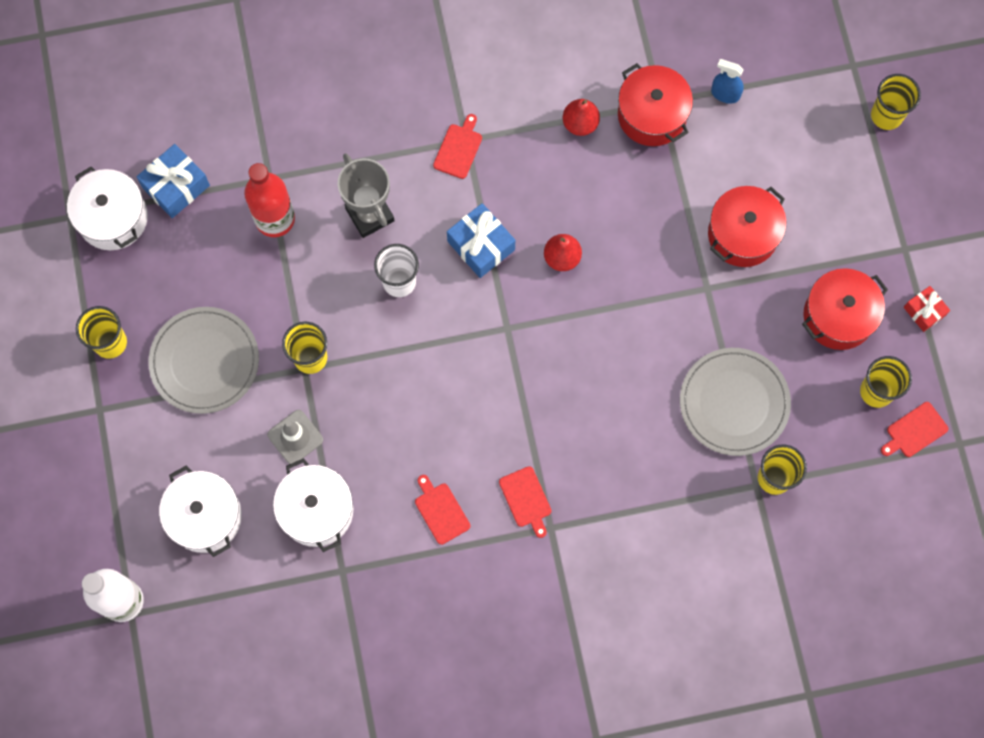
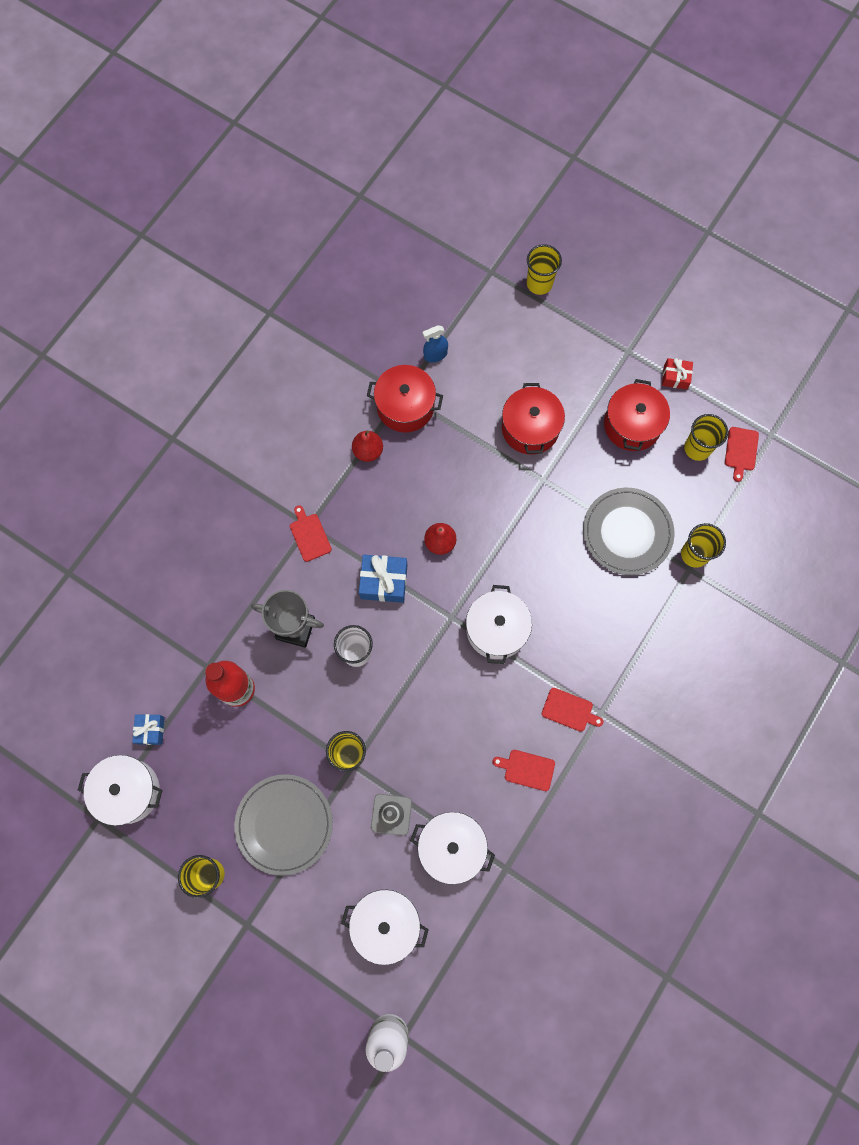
camera: 45 degrees left, 0 degrees up
(176, 186) = (150, 730): blue gift -> blue gift, size x0.62
(534, 375) = (496, 629): none -> white pot

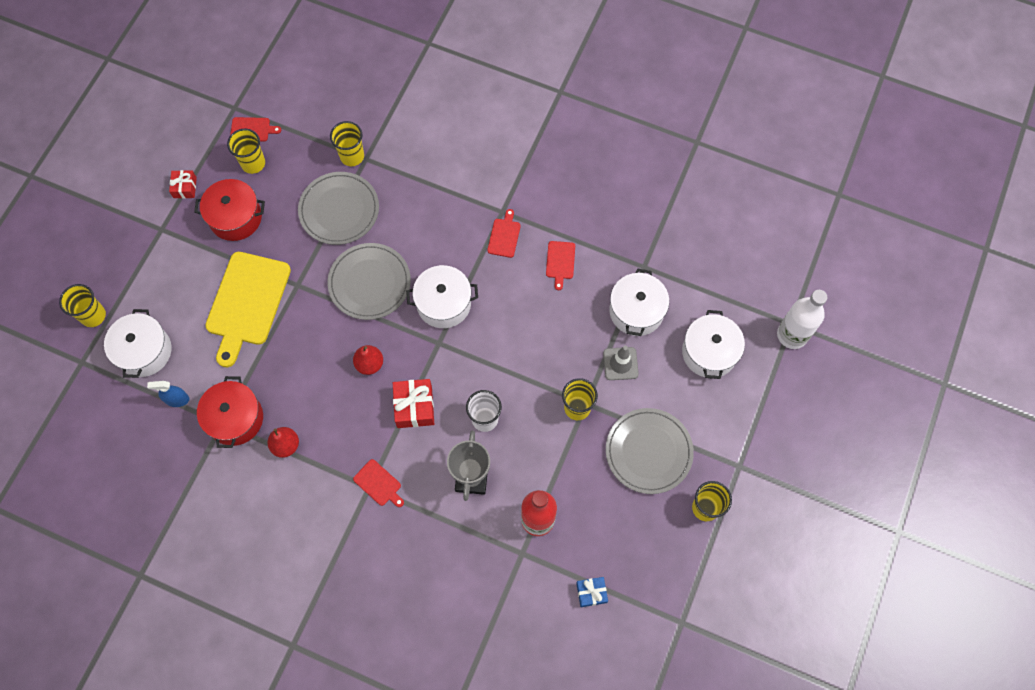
camera: 100 degrees left, 5 degrees down
(128, 791) = (651, 600): white pot -> white pot (144, 351)
(309, 535) = (379, 484): red cutting board -> red cutting board turned 105 degrees counterclockwise
(384, 582) = (414, 407): blue gift -> red gift
(435, 355) = (177, 400): blue spray bottle -> blue spray bottle turned 120 degrees clockwise
(530, 428) = (247, 303): red pot -> yellow cutting board
(533, 554) = (369, 283): none -> grey plate

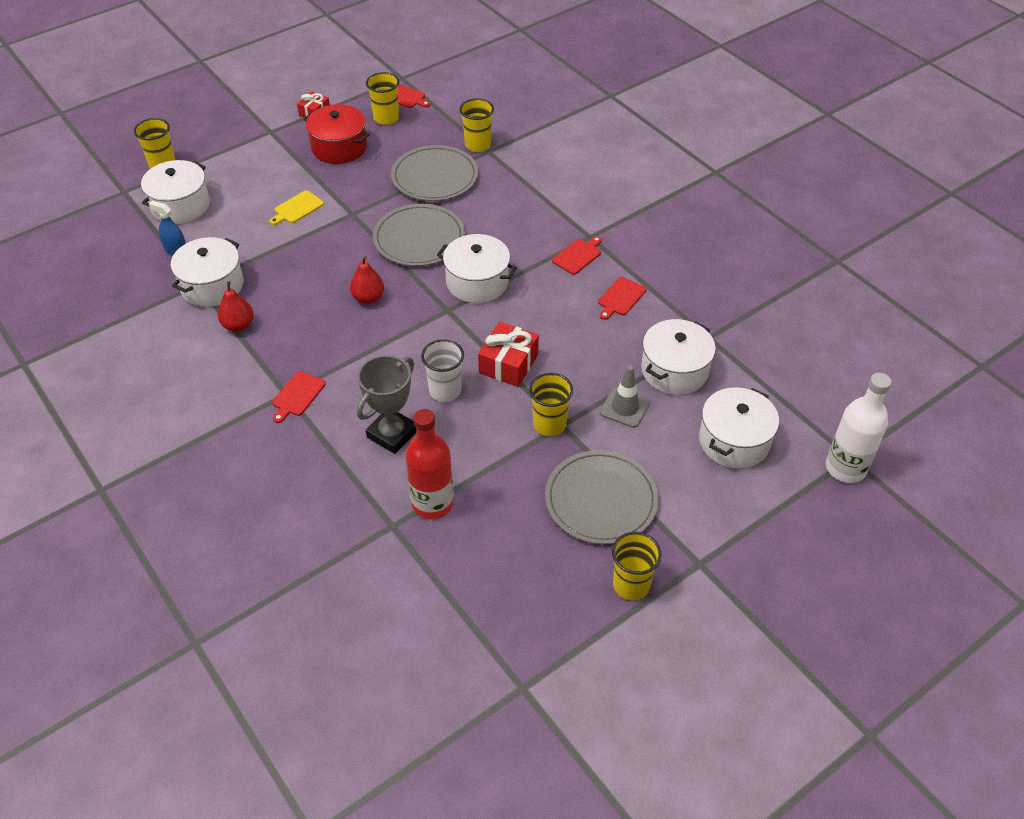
camera: 30 degrees right, 20 degrees down
(235, 418) = (212, 285): red pot -> white pot
(247, 303) = (297, 208): yellow cutting board -> yellow cutting board, size x0.44
(379, 484) = (297, 395): red cutting board -> red cutting board turned 45 degrees clockwise
(414, 407) = (383, 350): red gift -> red gift (508, 364)
(591, 593) = (439, 602): blue gift -> none

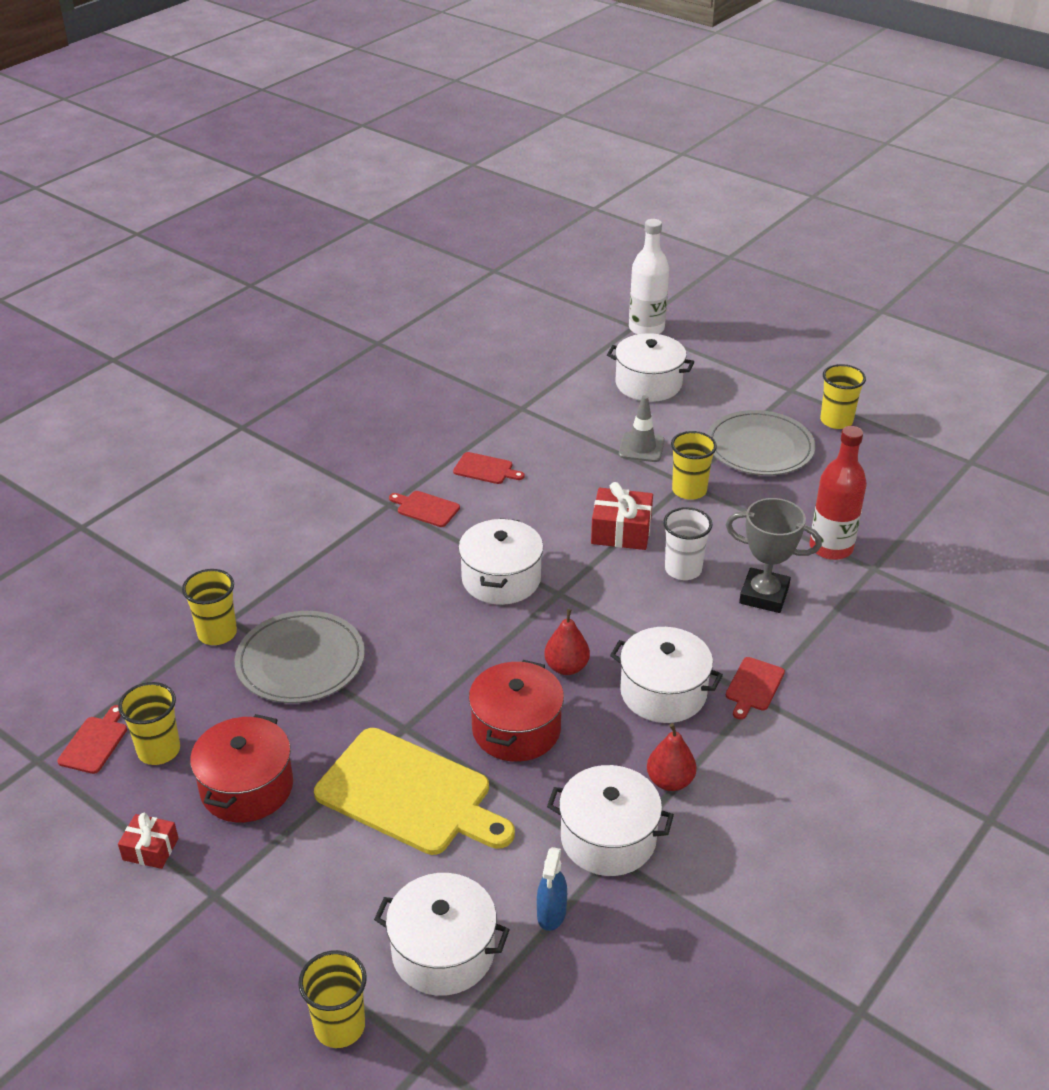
camera: 105 degrees left, 10 degrees down
(297, 208) = (409, 794): yellow cutting board -> yellow cutting board, size x2.26
(297, 395) = (754, 686): red cutting board -> red cutting board turned 105 degrees clockwise
(324, 262) = (516, 729): none -> red pot
(419, 238) = (437, 647): grey plate -> none
(674, 370) = (577, 424): white pot -> white pot (663, 692)

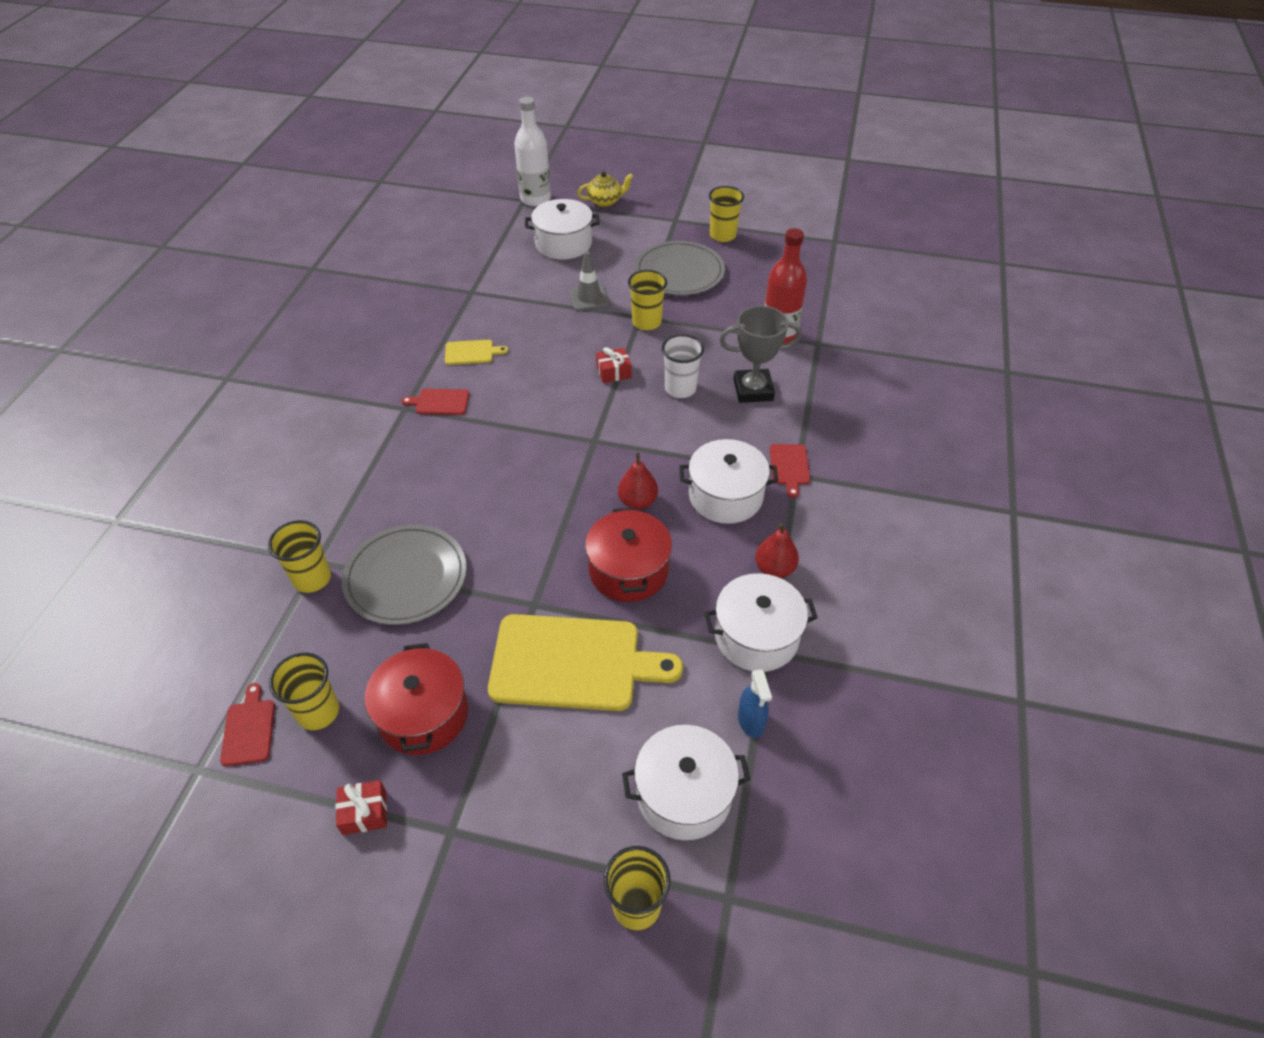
camera: 25 degrees left, 10 degrees up
(485, 469) = (471, 352): red cutting board -> yellow cutting board
(501, 579) = (540, 443): white pot -> none
(621, 531) = (613, 372): red gift -> red gift, size x0.62
(723, 350) = (605, 201): none -> yellow teapot

